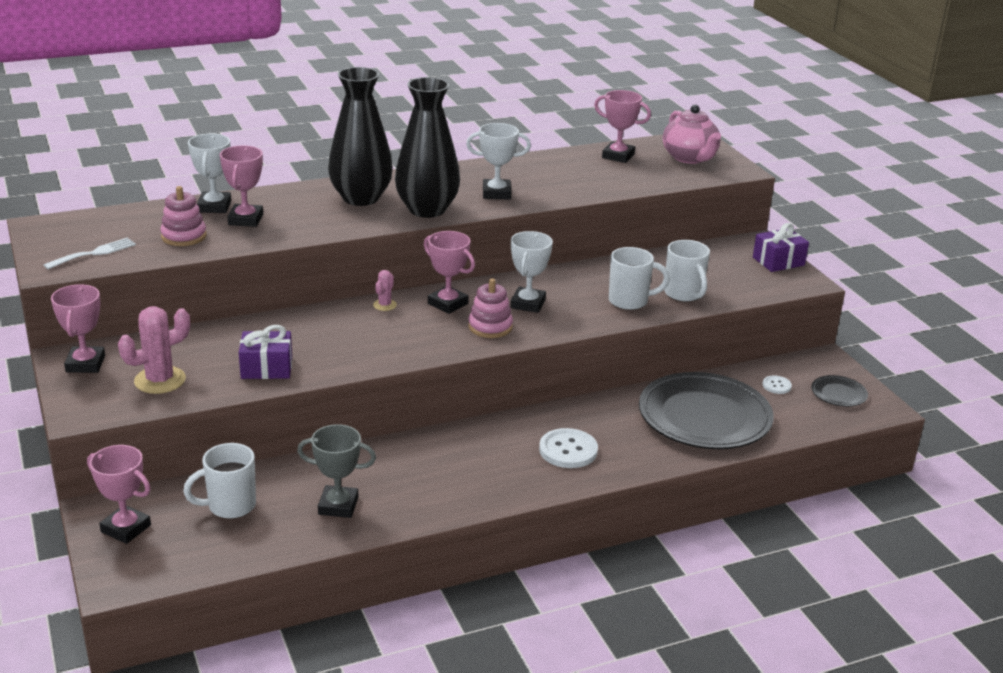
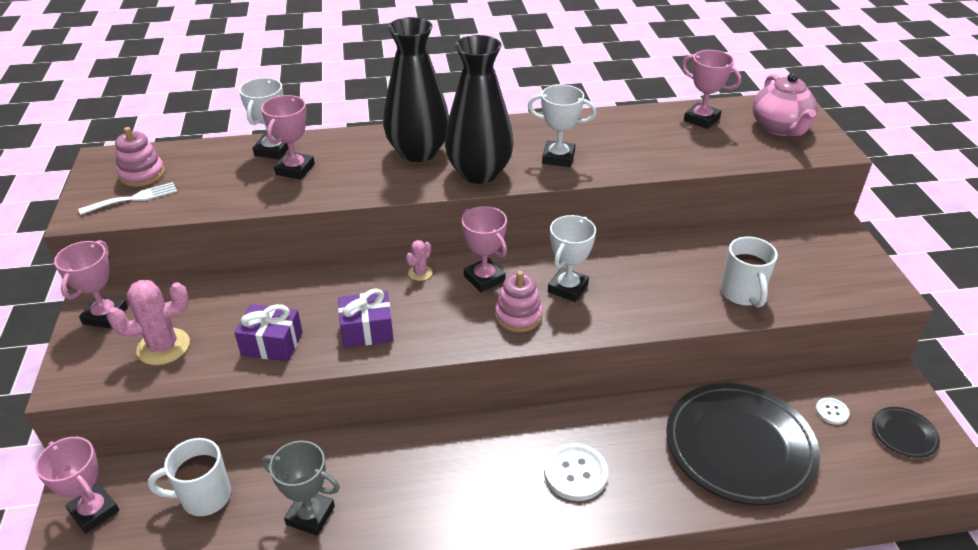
camera: 15 degrees right, 10 degrees up
(184, 236) = (227, 185): pink stacking toy -> pink stacking toy (142, 174)
(630, 301) = (679, 297): white mug -> none
(778, 261) = (860, 259): purple gift -> purple gift (367, 330)

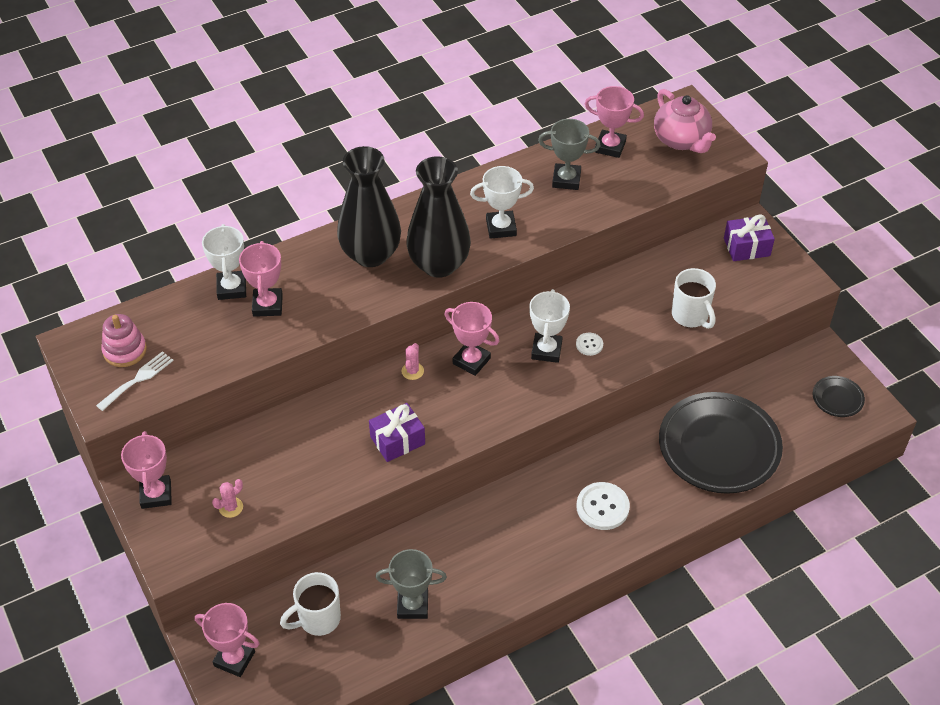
camera: 20 degrees left, 10 degrees up
(163, 347) = (231, 507): pink cactus -> pink cactus, size x0.52
(272, 344) = (323, 476): purple gift -> purple gift (746, 247)
(518, 316) = (517, 389): pink stacking toy -> none
(644, 135) = (566, 180): none -> grey trophy
(831, 412) = (780, 395): white button -> white button (589, 345)

